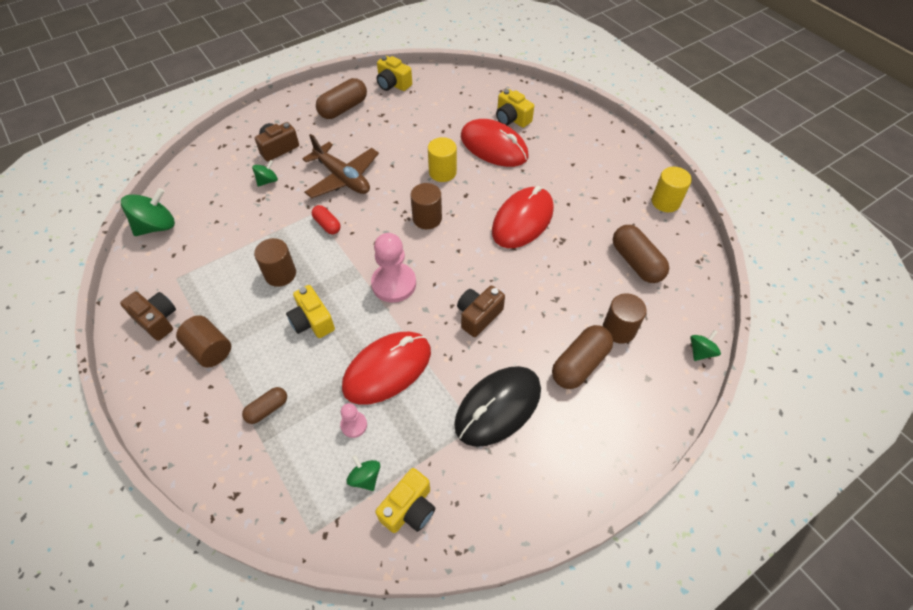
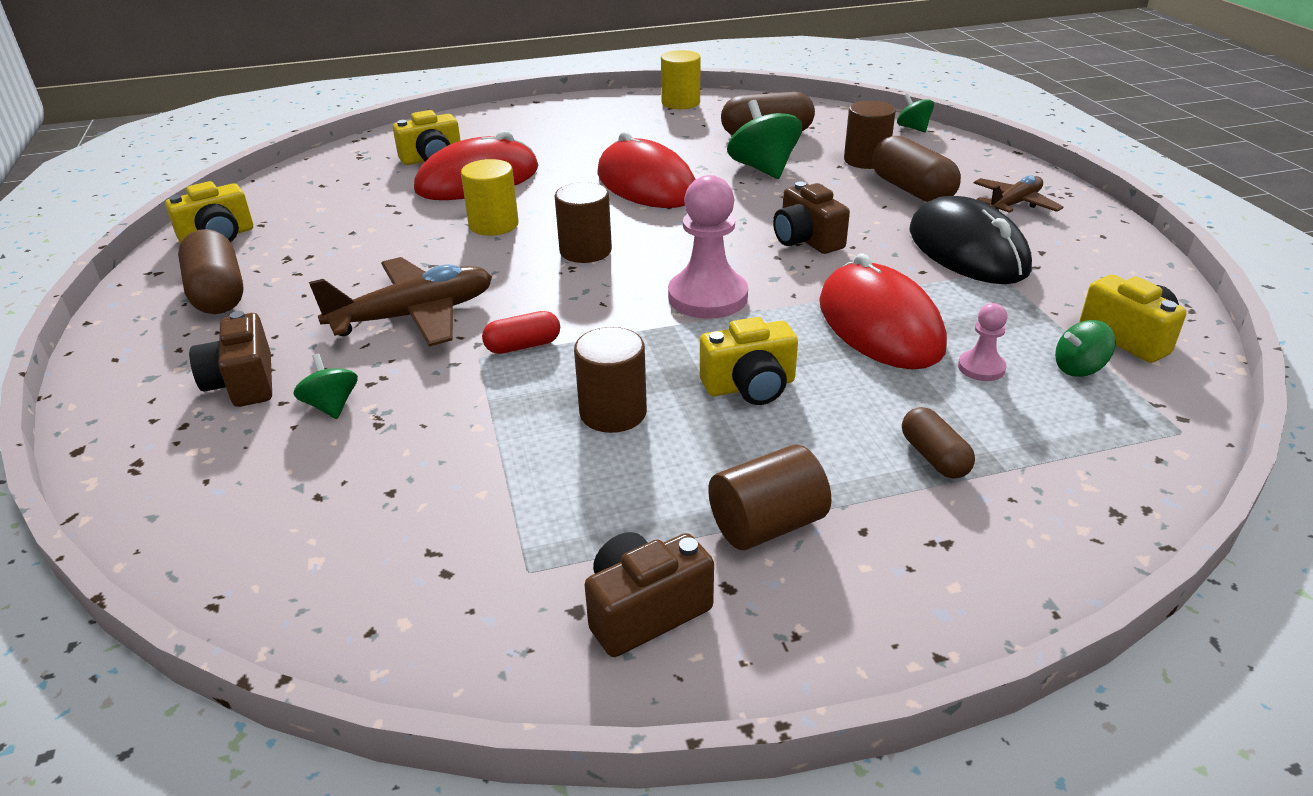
camera: 70 degrees left, 20 degrees down
(156, 226) = (319, 601): green spinning top -> green spinning top (763, 169)
(584, 432) = (1014, 204): none -> brown plane

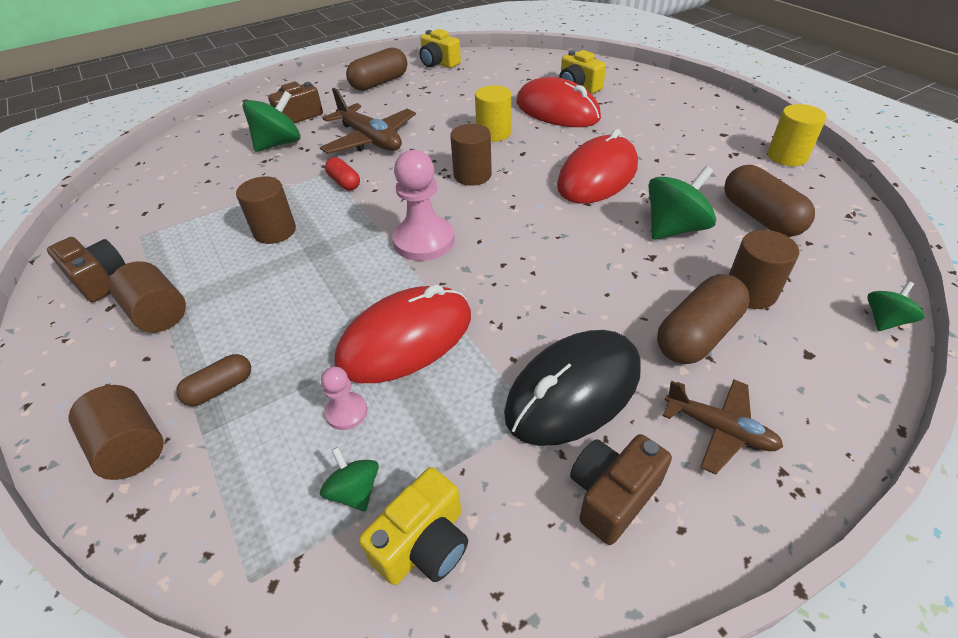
camera: 75 degrees right, 10 degrees up
(331, 406) = (279, 144): green spinning top -> green spinning top, size x1.82
(750, 386) = (307, 281): yellow camera -> none
(806, 240) = (541, 276): brown camera -> brown camera (612, 495)
(1023, 528) = (131, 447): none -> brown cylinder

